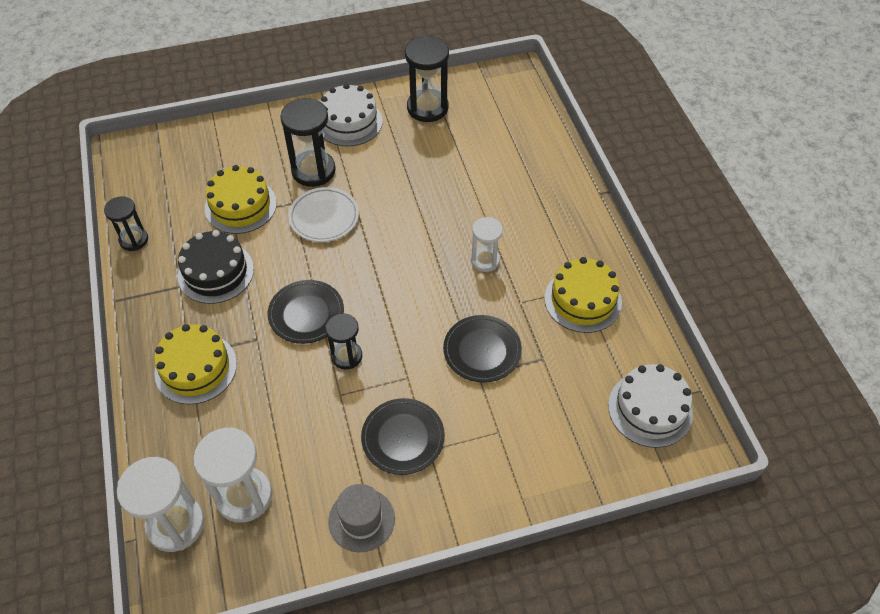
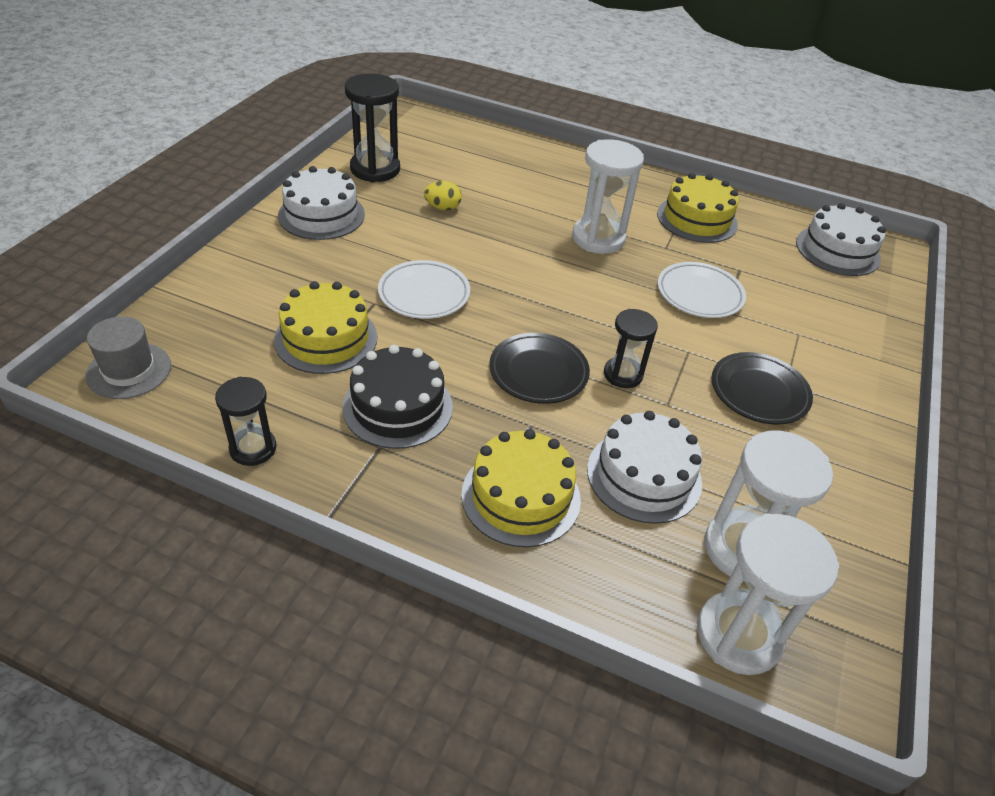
camera: 55 degrees left, 10 degrees down
(263, 416) = (644, 475): none -> white cake
(313, 170) = (351, 267): black hourglass -> none
(361, 520) = (837, 472): grey hat -> grey hat (129, 370)
(424, 165) = (442, 208): none -> yellow egg
(482, 351) = (699, 294): black plate -> white plate
(485, 260) = (598, 238): white hourglass -> white hourglass, size x1.63

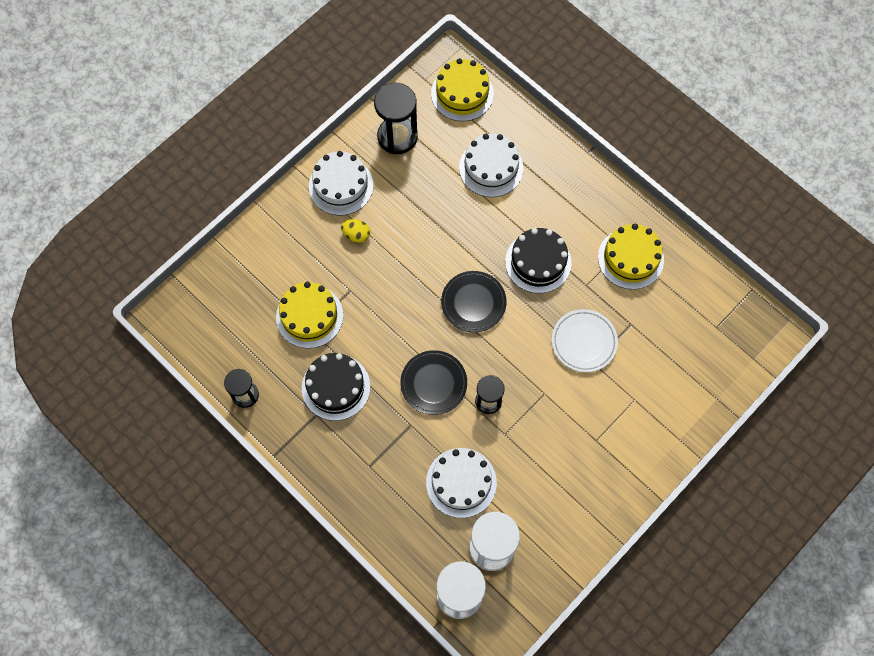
camera: 25 degrees right, 25 degrees up
(129, 370) = (188, 313): grey hat -> none
(424, 294) = (386, 290): white plate -> none
(442, 208) = (433, 197): yellow egg -> yellow egg (356, 235)
(521, 496) = (382, 474): yellow cake -> yellow cake (462, 93)
(598, 238) = (538, 262): white hourglass -> black cake
(759, 392) = (572, 442): black plate -> black plate (473, 303)
(837, 250) = (726, 323): white cake -> white cake (491, 168)

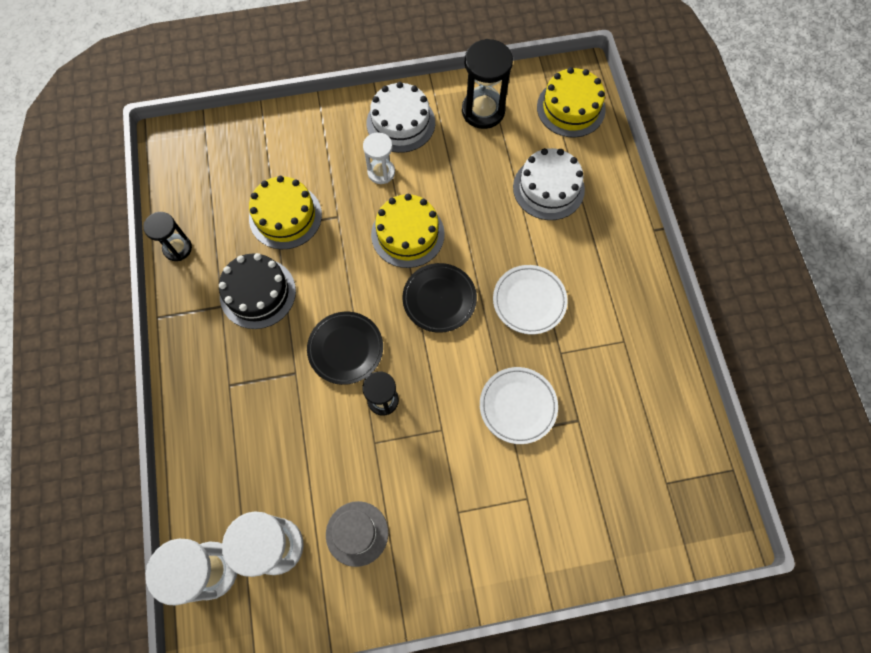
camera: 35 degrees right, 0 degrees up
(356, 235) = (381, 172): yellow egg -> white hourglass
(461, 482) = (298, 460): white cake -> none
(538, 262) = (529, 301): black cake -> white plate
(539, 501) = (357, 533): none -> grey hat
(630, 258) = (624, 356): yellow cake -> yellow cake (407, 234)

